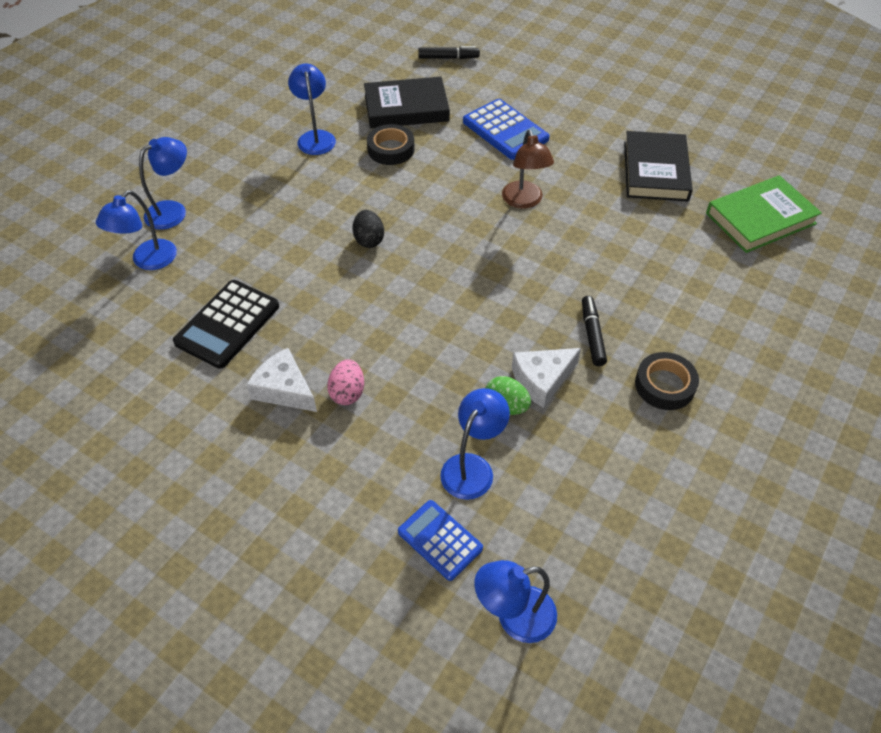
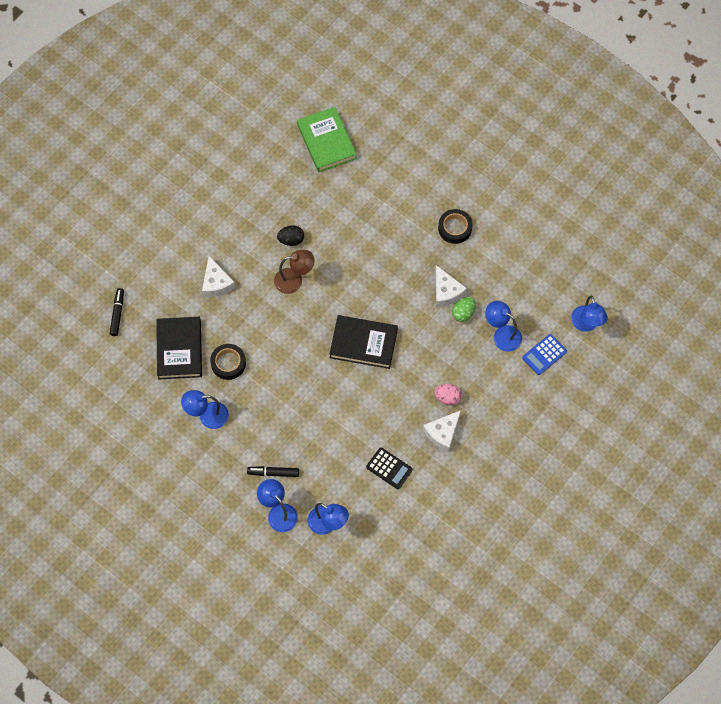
camera: 85 degrees left, 15 degrees up
(227, 324) = (389, 468): black calculator -> black calculator, size x0.66
(369, 240) = (322, 381): black egg -> black egg (291, 240)
(505, 130) = (216, 283): blue calculator -> white cheese
(592, 334) = (415, 259): black marker -> black marker (273, 473)
(655, 171) = (273, 193): black book -> black book (363, 343)

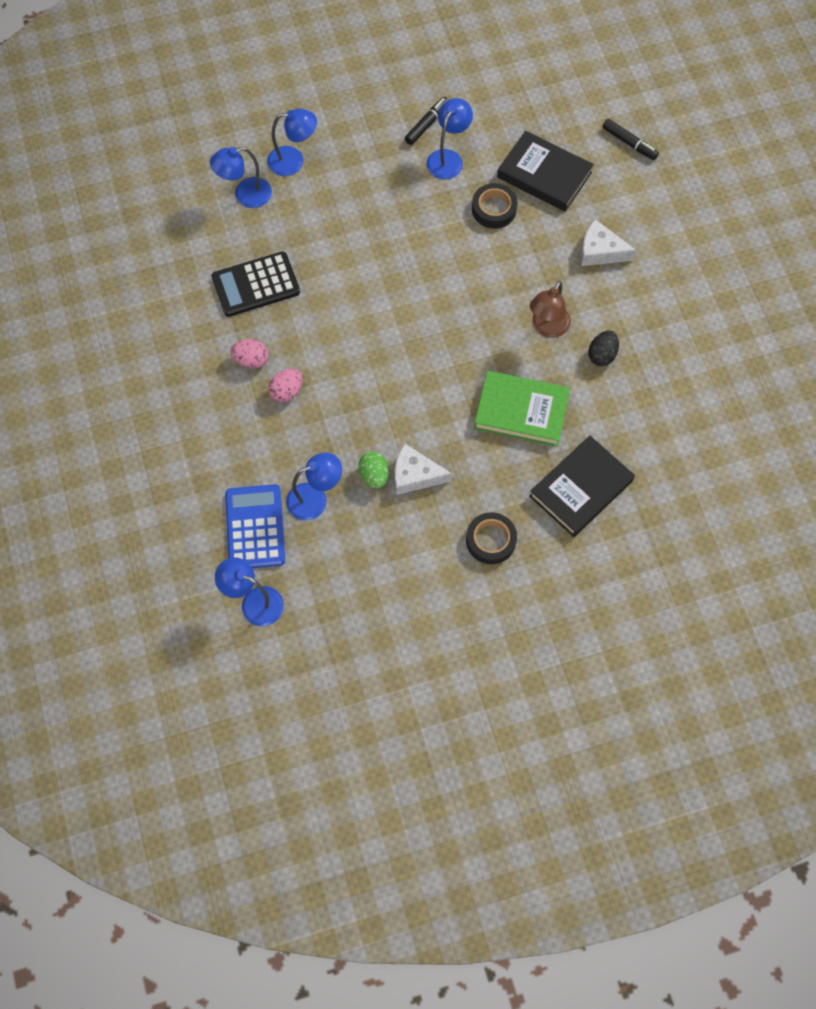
camera: 125 degrees right, 0 degrees up
(273, 473) = (339, 180): black marker -> black marker (427, 124)
(326, 141) = (712, 473): green book -> green book (521, 411)
(363, 343) = (417, 349): black book -> black book (580, 488)
(389, 468) = (256, 285): black calculator -> black calculator, size x1.51
(442, 433) = (251, 360): white cheese -> pink egg
(544, 355) = (255, 527): blue calculator -> blue calculator, size x1.51

